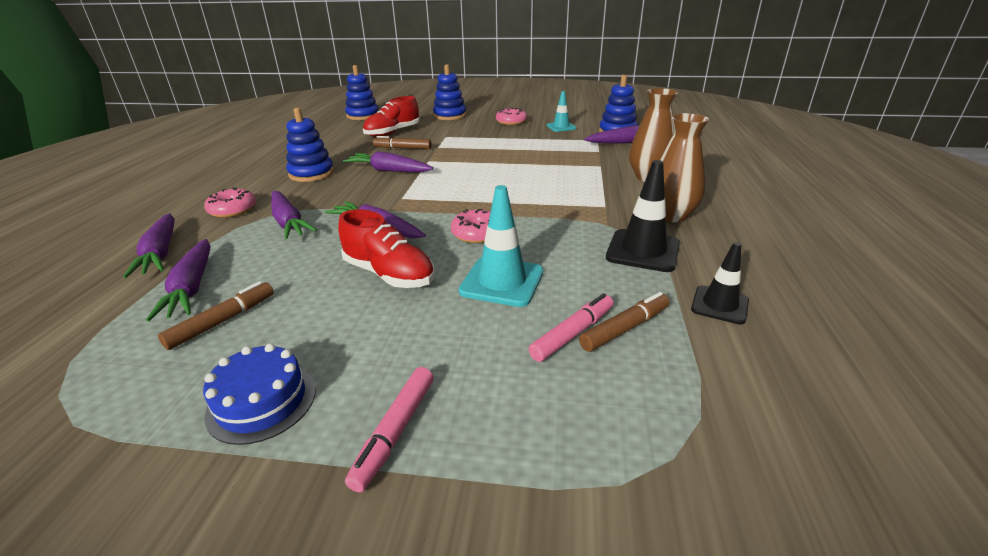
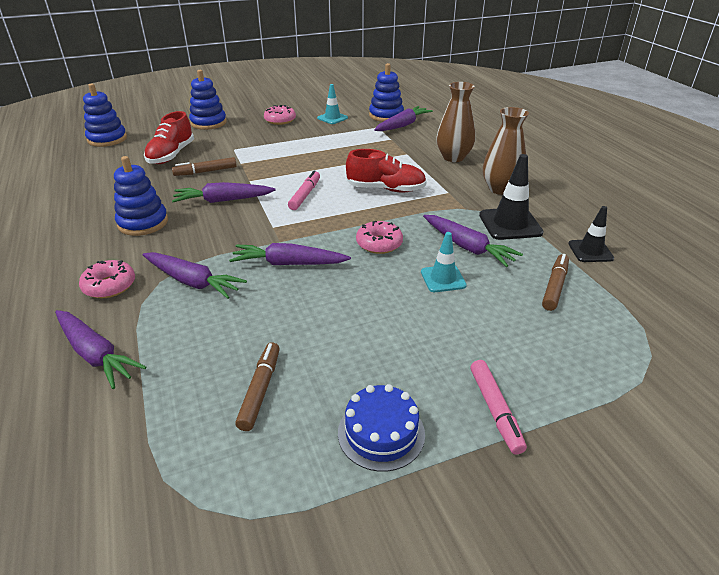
camera: 30 degrees left, 5 degrees up
(192, 287) = (184, 373): purple carrot -> purple carrot (467, 247)
(389, 274) = (351, 301): red shoe -> red shoe (386, 189)
(502, 281) = (443, 279): turquoise traffic cone -> turquoise traffic cone, size x0.64
(573, 333) = (529, 301): pink marker -> pink marker (305, 195)

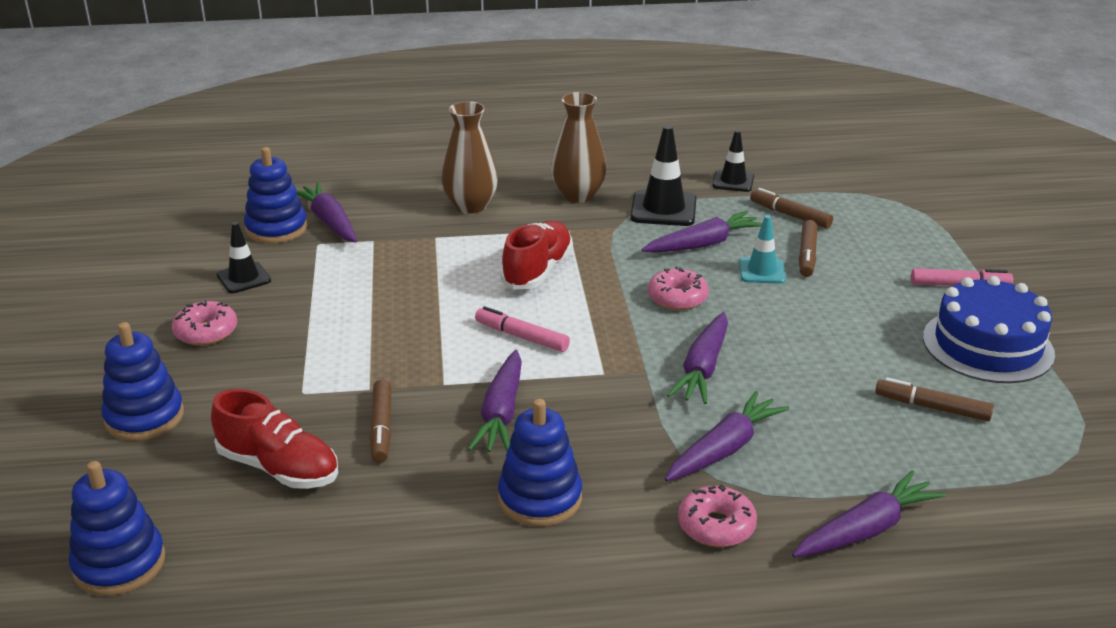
camera: 75 degrees left, 5 degrees down
(332, 118) = (243, 278): turquoise traffic cone -> black traffic cone
(381, 433) = (987, 345): blue cake -> blue cake, size x1.57
(487, 301) = (807, 255): none -> brown marker

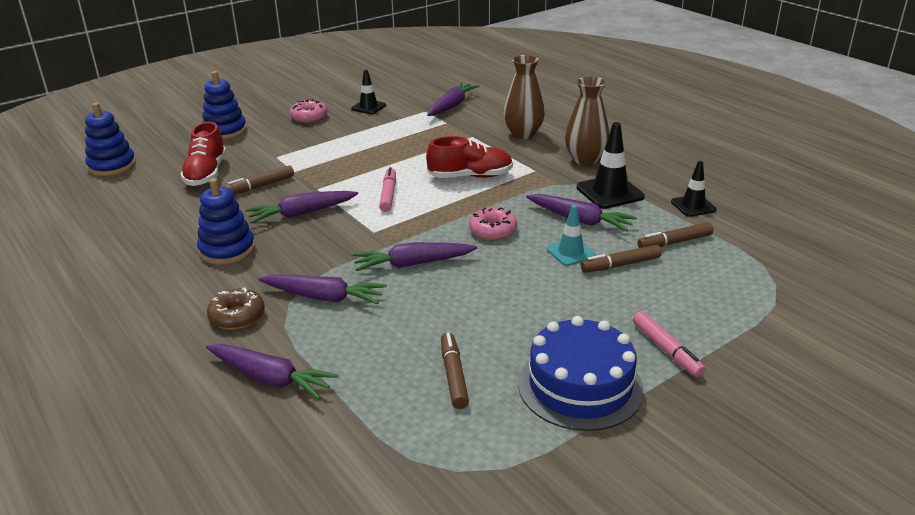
camera: 60 degrees right, 0 degrees up
(276, 229) = (427, 97): blue stacking toy -> none
(716, 526) = (237, 316): pink donut -> brown donut
(790, 215) = (674, 242): brown marker -> brown marker turned 120 degrees counterclockwise

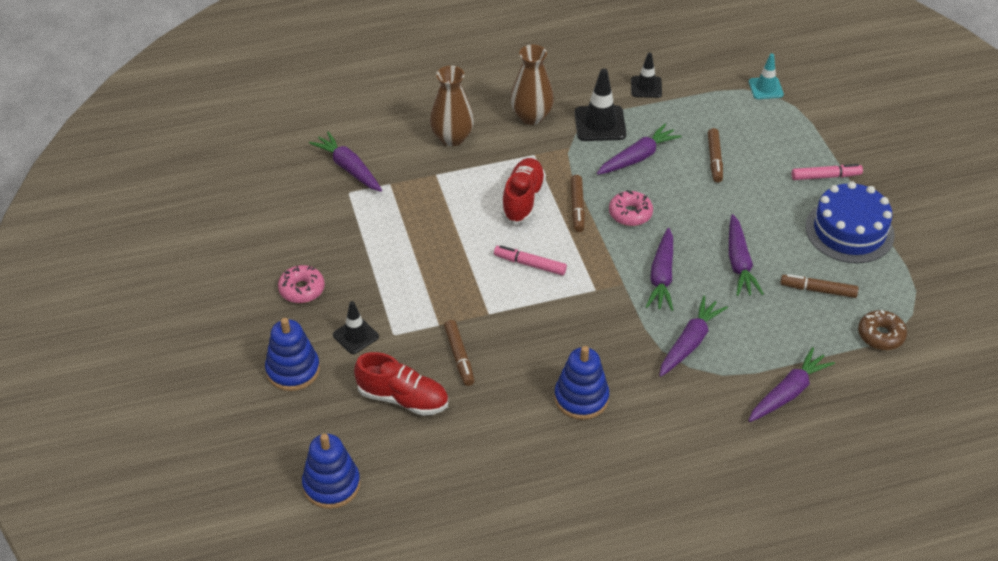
camera: 70 degrees left, 15 degrees up
(237, 316) = (696, 403): brown donut -> brown donut (880, 335)
(302, 213) = (536, 333): purple carrot -> purple carrot (739, 263)
(368, 107) = (307, 234): black traffic cone -> black traffic cone (355, 336)
(570, 252) = (685, 180): turquoise traffic cone -> turquoise traffic cone (765, 88)
(674, 242) = (695, 119): brown marker -> brown marker (577, 207)

